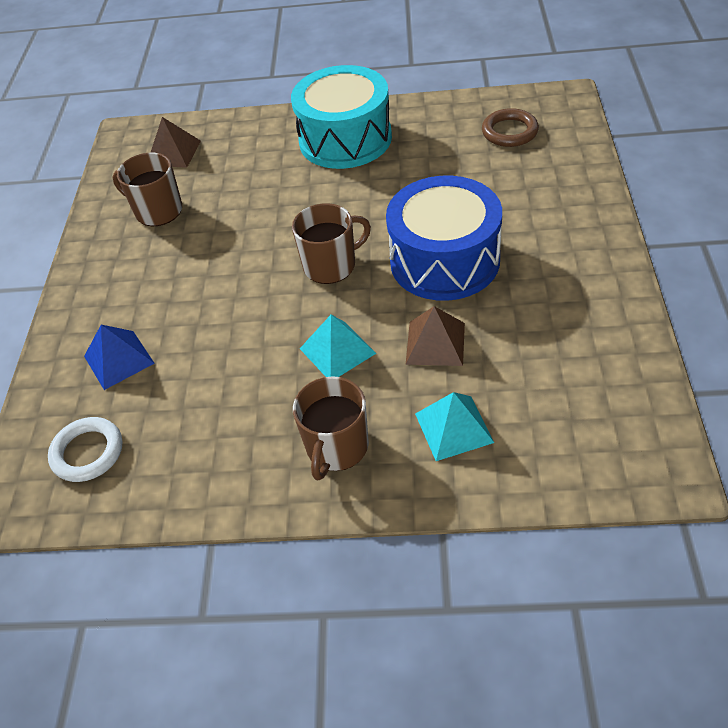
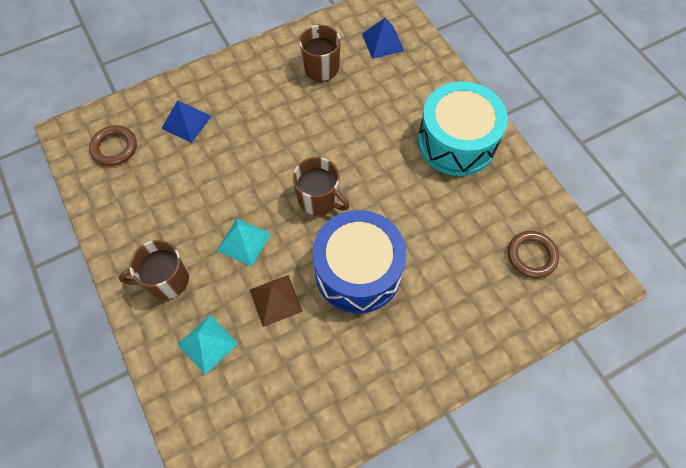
camera: 55 degrees right, 15 degrees up
(87, 452) = (114, 147): white ring -> brown ring
(174, 152) = (383, 42): brown pyramid -> blue pyramid

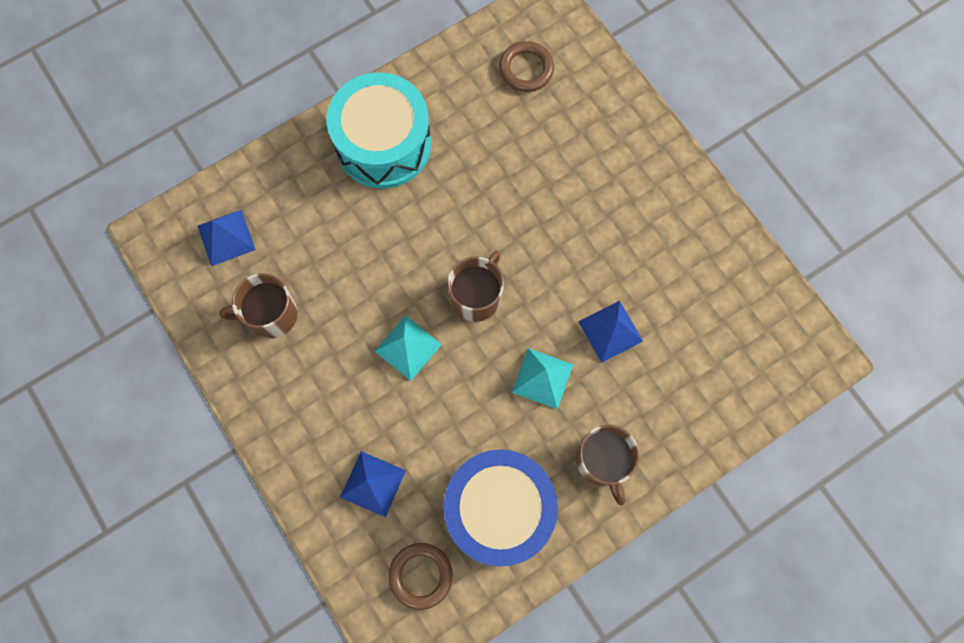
camera: 95 degrees left, 10 degrees up
(207, 343) = (670, 398): turquoise pyramid -> turquoise pyramid (408, 347)
(275, 300) = (610, 331): brown pyramid -> blue pyramid
(358, 271) = (565, 245): blue drum -> blue drum (499, 509)

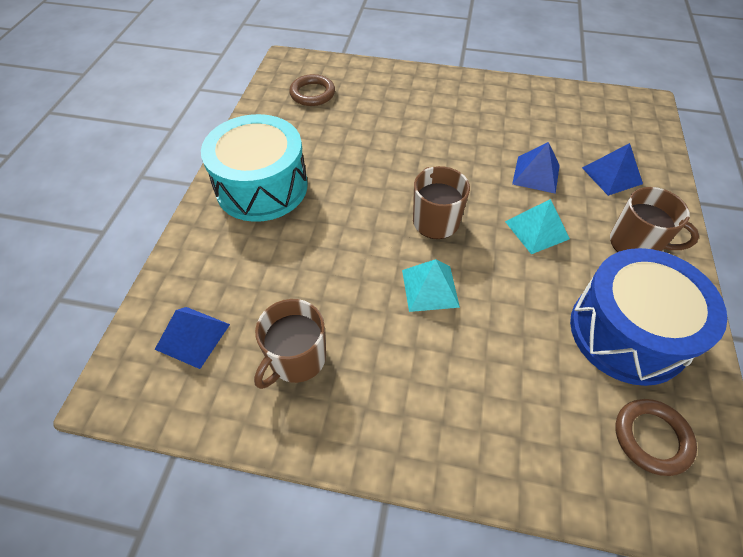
camera: 45 degrees left, 20 degrees down
(373, 483) = (528, 406): blue pyramid -> blue pyramid (611, 175)

